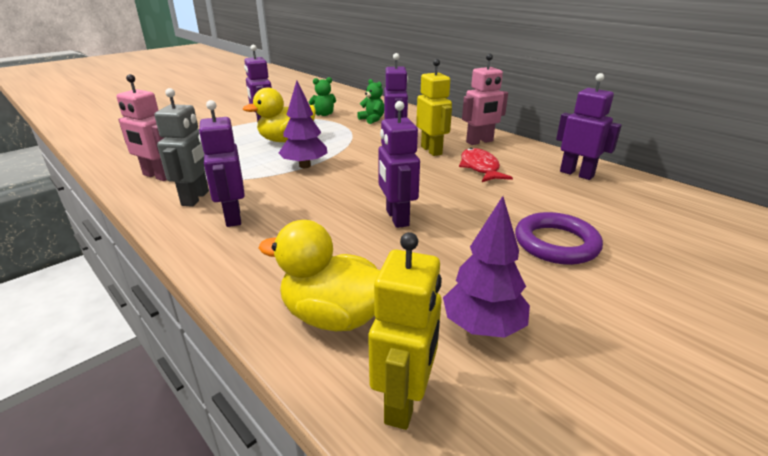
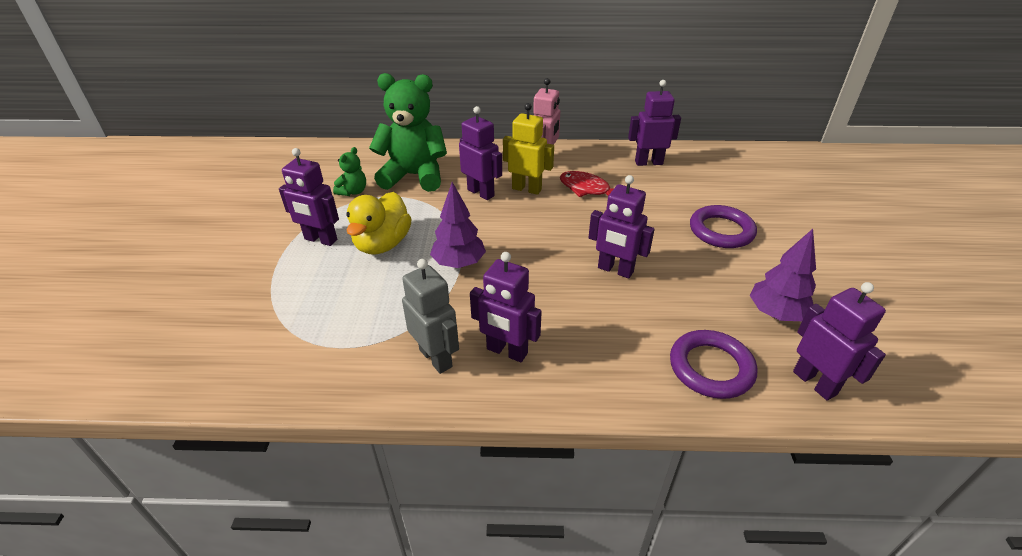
camera: 45 degrees left, 10 degrees up
(157, 176) = (341, 364): pink robot -> none
(334, 316) = (711, 368): yellow duck -> purple ring
(372, 119) = (414, 176): green teddy bear -> green teddy bear, size x2.23
(404, 401) = (815, 383): yellow robot -> purple robot

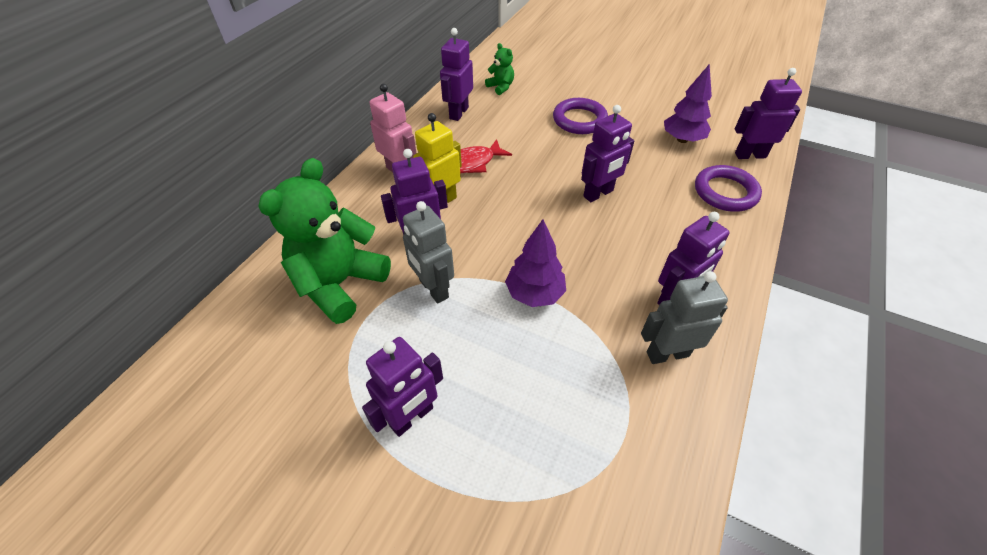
camera: 65 degrees left, 10 degrees up
(353, 192) = (325, 356): green teddy bear -> green teddy bear (501, 87)
(382, 244) = (462, 352): yellow duck -> none
(433, 214) = (433, 289): none -> grey robot

